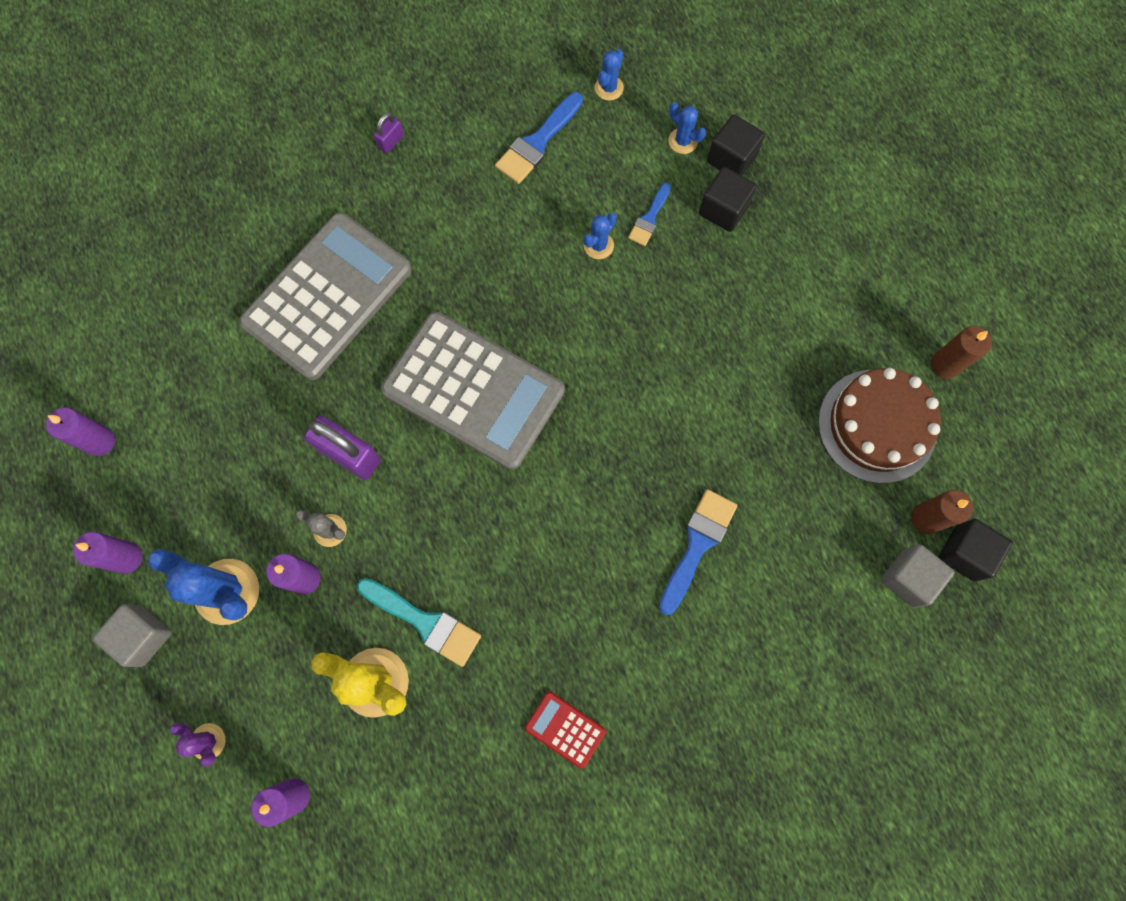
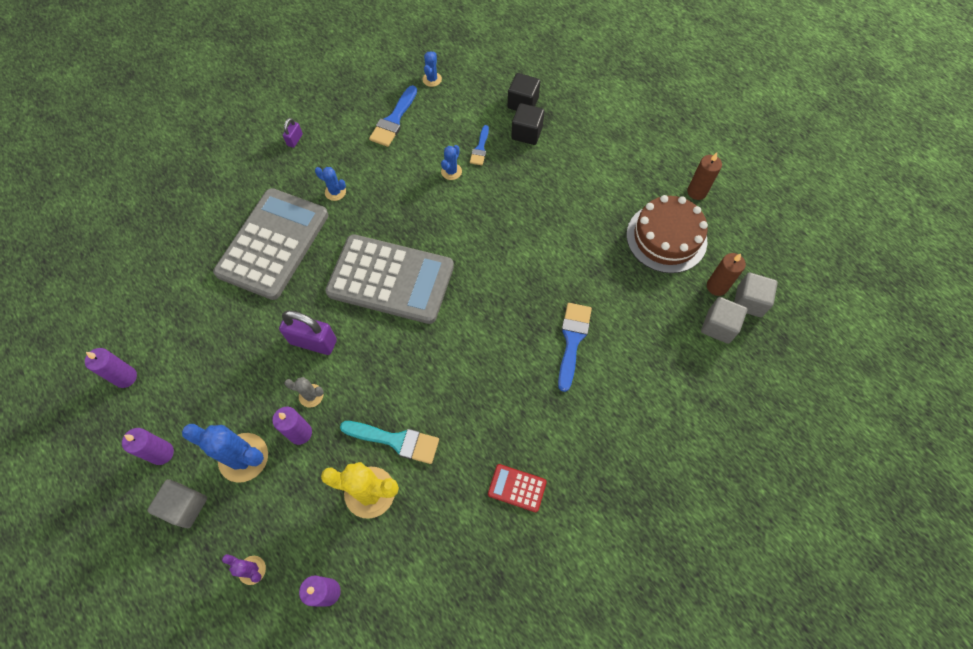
camera: 15 degrees left, 10 degrees down
(683, 141) = (488, 99): blue cactus -> blue cactus (335, 192)
(964, 553) = (749, 301): black cube -> grey cube

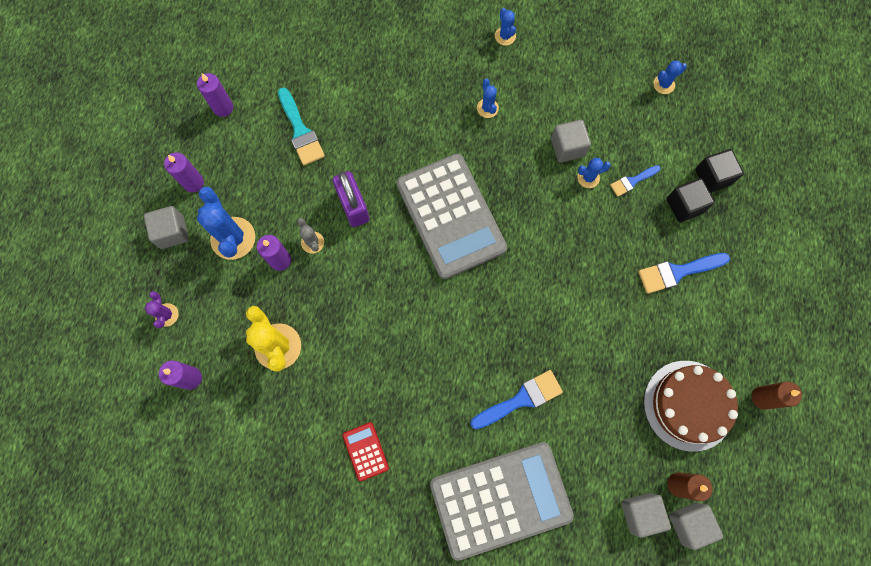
camera: 50 degrees right, 10 degrees up
(273, 244) = (404, 106): grey calculator -> grey calculator (500, 499)
(295, 140) = (505, 36): purple padlock -> blue cactus
(394, 120) = (594, 91): blue brush -> blue brush (677, 272)
(396, 440) = (329, 332): turquoise brush -> turquoise brush (300, 131)
(417, 167) = (567, 147): none -> grey cube

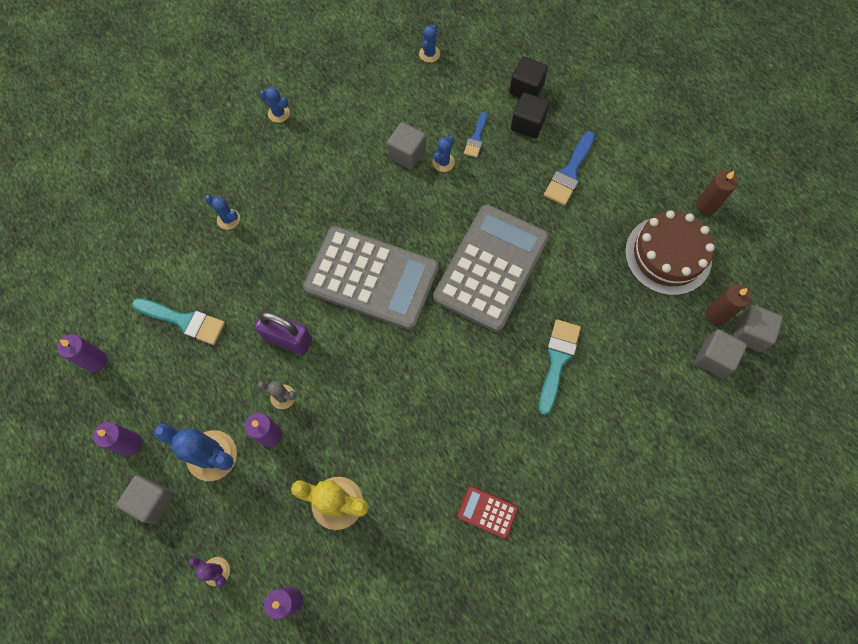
camera: 45 degrees left, 5 degrees down
(487, 108) = (319, 176): blue cactus -> blue cactus (228, 219)
(500, 499) = (617, 445): grey calculator -> grey calculator (491, 268)
(521, 399) = (557, 360): blue brush -> turquoise brush

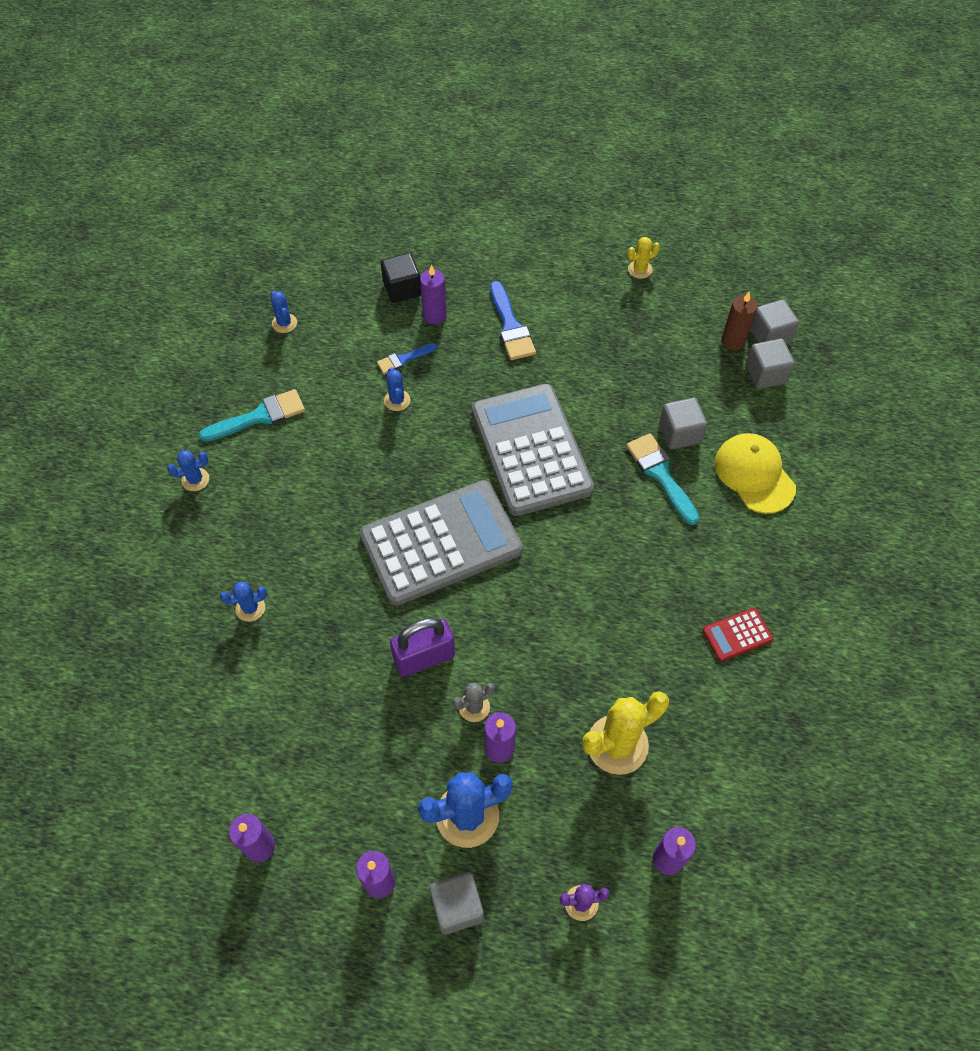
camera: 45 degrees left, 10 degrees down
(184, 321) = (308, 730): turquoise brush -> turquoise brush (259, 416)
(407, 154) = (357, 419): grey cube -> grey cube (679, 433)
(476, 138) = (403, 359): blue brush -> blue brush turned 90 degrees clockwise
(527, 124) = (434, 315): black cube -> purple candle
(622, 419) = (754, 474): none -> yellow cap
(668, 255) = (653, 327): brown cake -> none
(706, 205) = (640, 269): brown candle -> yellow cactus

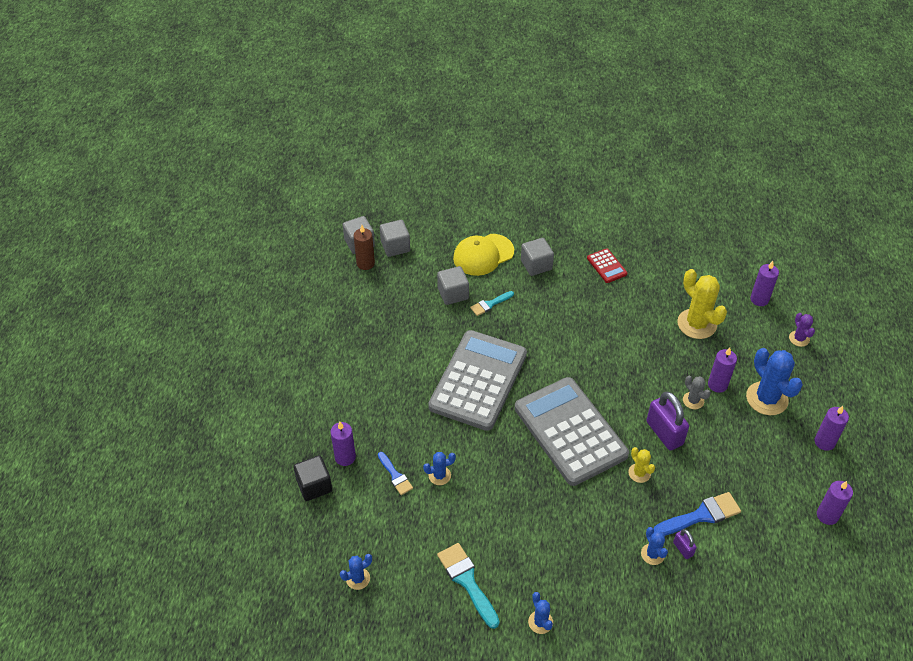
camera: 95 degrees left, 10 degrees down
(250, 644) = (683, 549): none -> purple padlock
(457, 907) = (824, 399): grey cube -> grey cube (536, 265)
(511, 326) = (356, 401): blue brush -> blue brush (701, 515)
(531, 450) = (478, 380): grey calculator -> grey calculator turned 135 degrees clockwise
(640, 269) = (293, 318): yellow cactus -> yellow cactus (639, 473)
(660, 474) = (490, 304): turquoise brush -> turquoise brush, size x0.61

